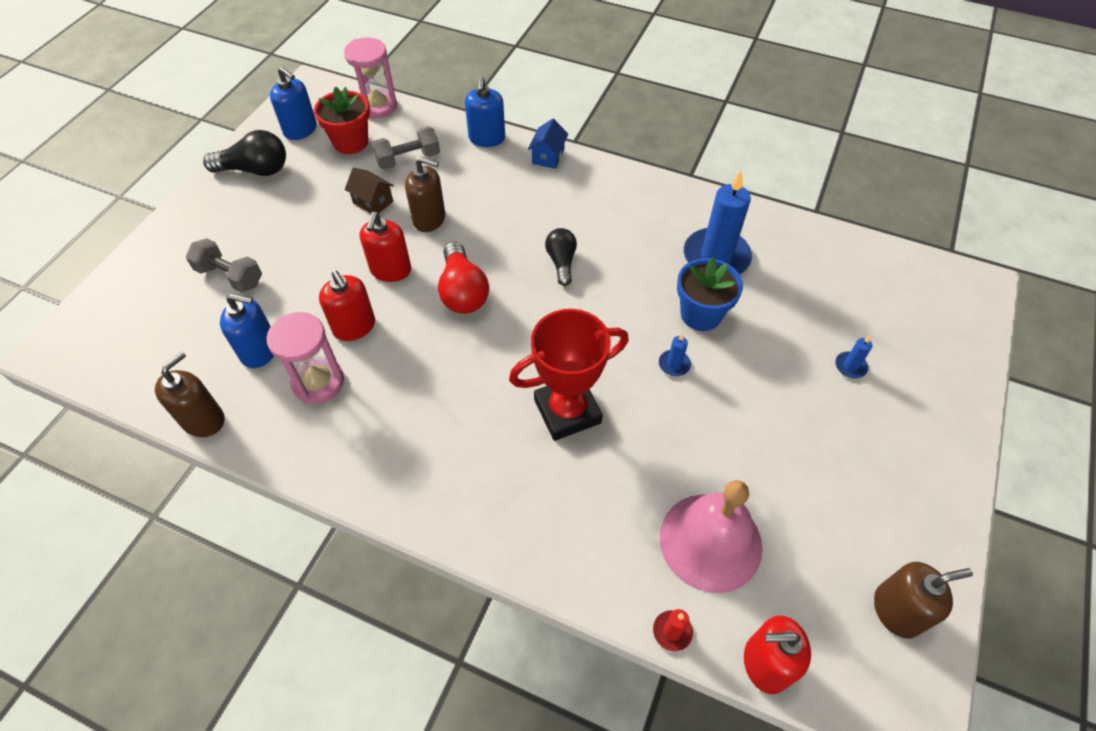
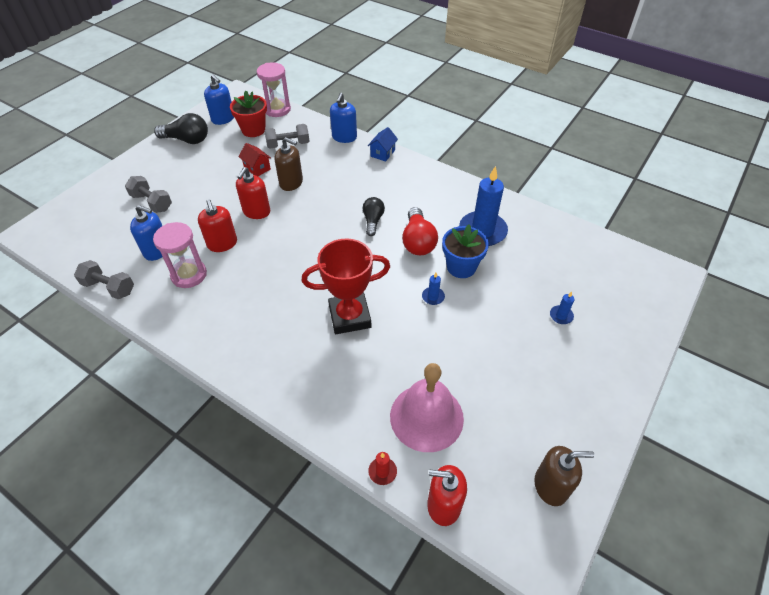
camera: 10 degrees right, 5 degrees down
(203, 420) = (109, 288): brown soap dispenser -> grey dumbbell
(373, 202) = (257, 168): brown house -> red house
(463, 291) = (300, 231): red light bulb -> red light bulb (418, 241)

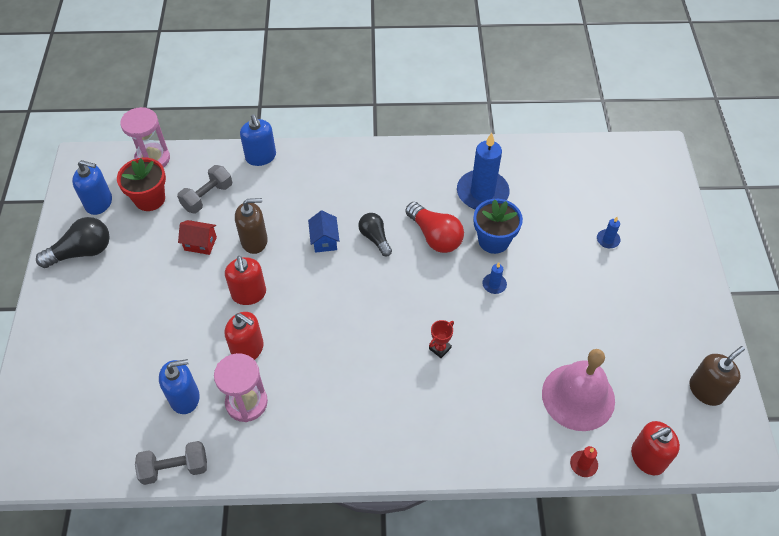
camera: 35 degrees left, 5 degrees up
(152, 202) = (120, 349): grey dumbbell -> none
(349, 316) = (440, 348): red trophy -> red trophy, size x0.41
(382, 153) = (318, 155): blue house -> blue house (324, 240)

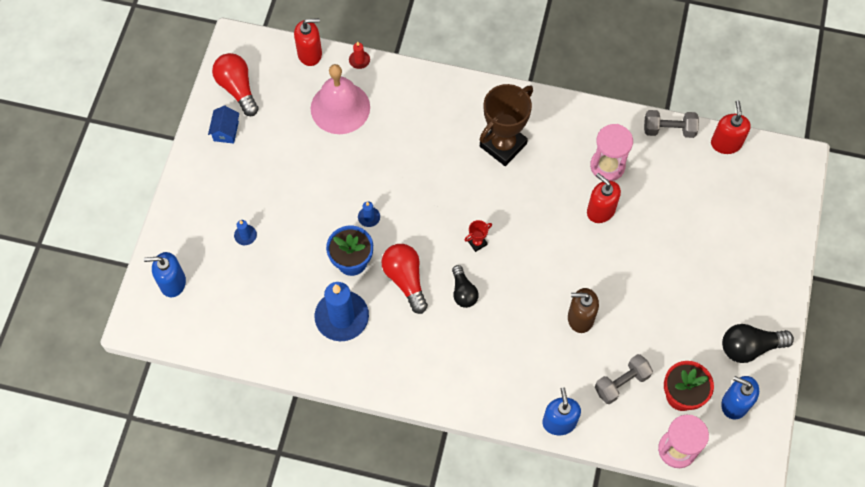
camera: 165 degrees left, 10 degrees up
(185, 398) = (658, 182): blue soap dispenser -> blue soap dispenser (172, 283)
(200, 243) = (633, 328): red house -> none
(249, 294) = (593, 263): red soap dispenser -> red soap dispenser (726, 143)
(324, 240) = (512, 301): blue house -> blue house (226, 131)
(374, 398) = (503, 145): none -> brown trophy
(440, 348) = (437, 172): red trophy -> red trophy (477, 243)
(706, 390) = (237, 88): brown soap dispenser -> red light bulb

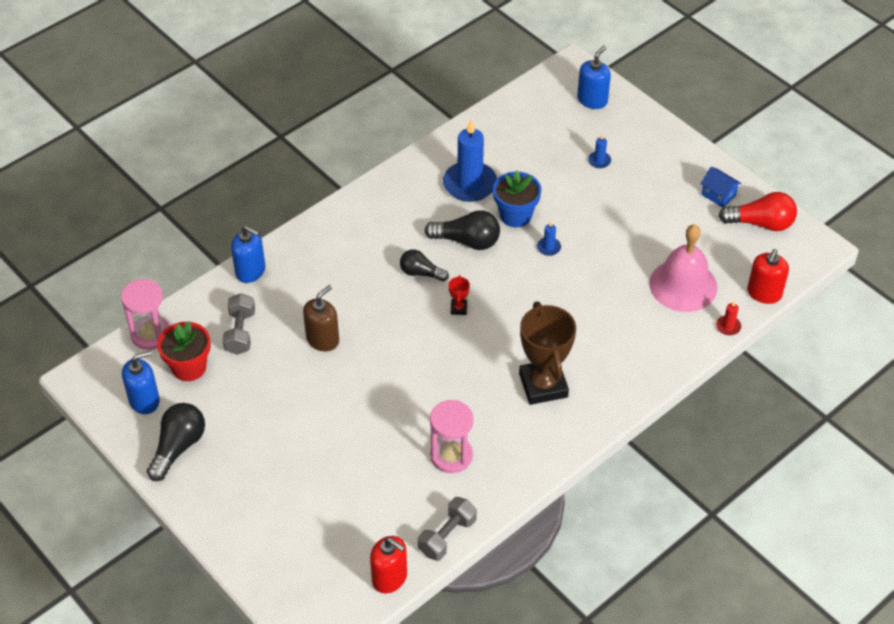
camera: 125 degrees right, 15 degrees down
(405, 279) = (467, 241): red light bulb -> black light bulb
(600, 210) = (410, 420): red soap dispenser -> none

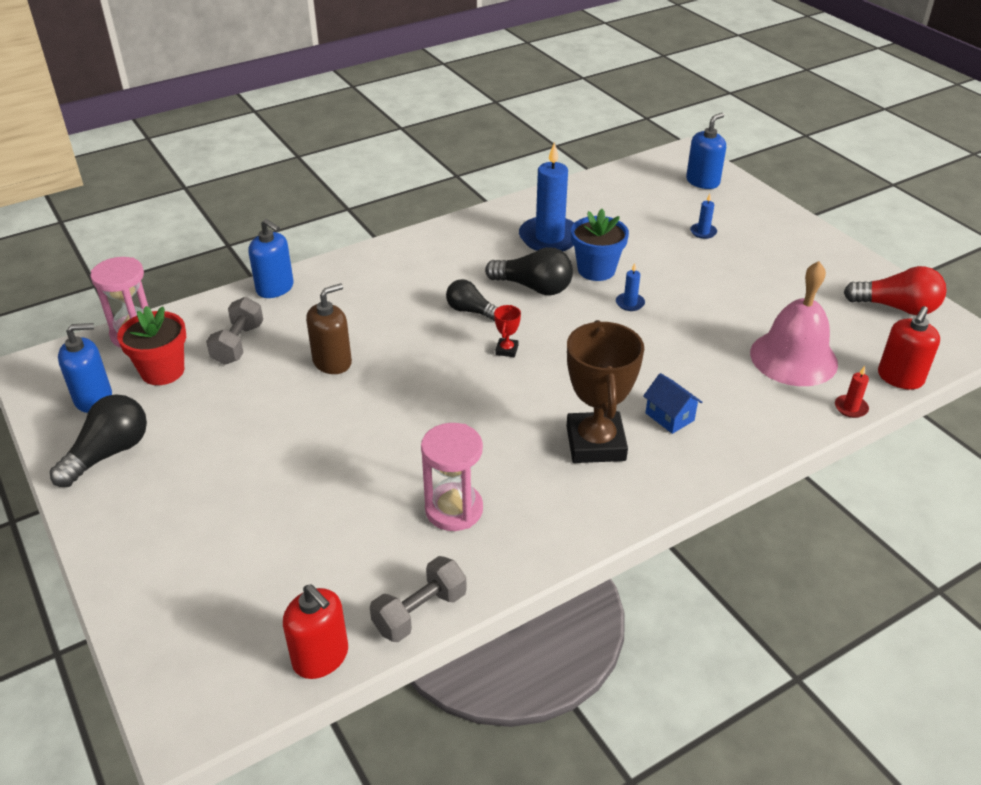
camera: 10 degrees right, 10 degrees down
(718, 195) = (843, 276): blue house -> blue house (669, 417)

